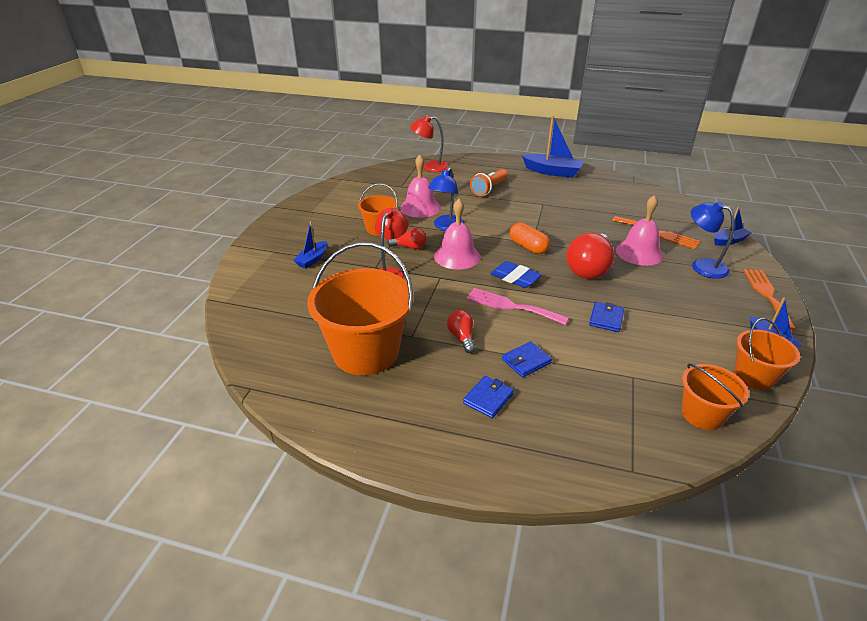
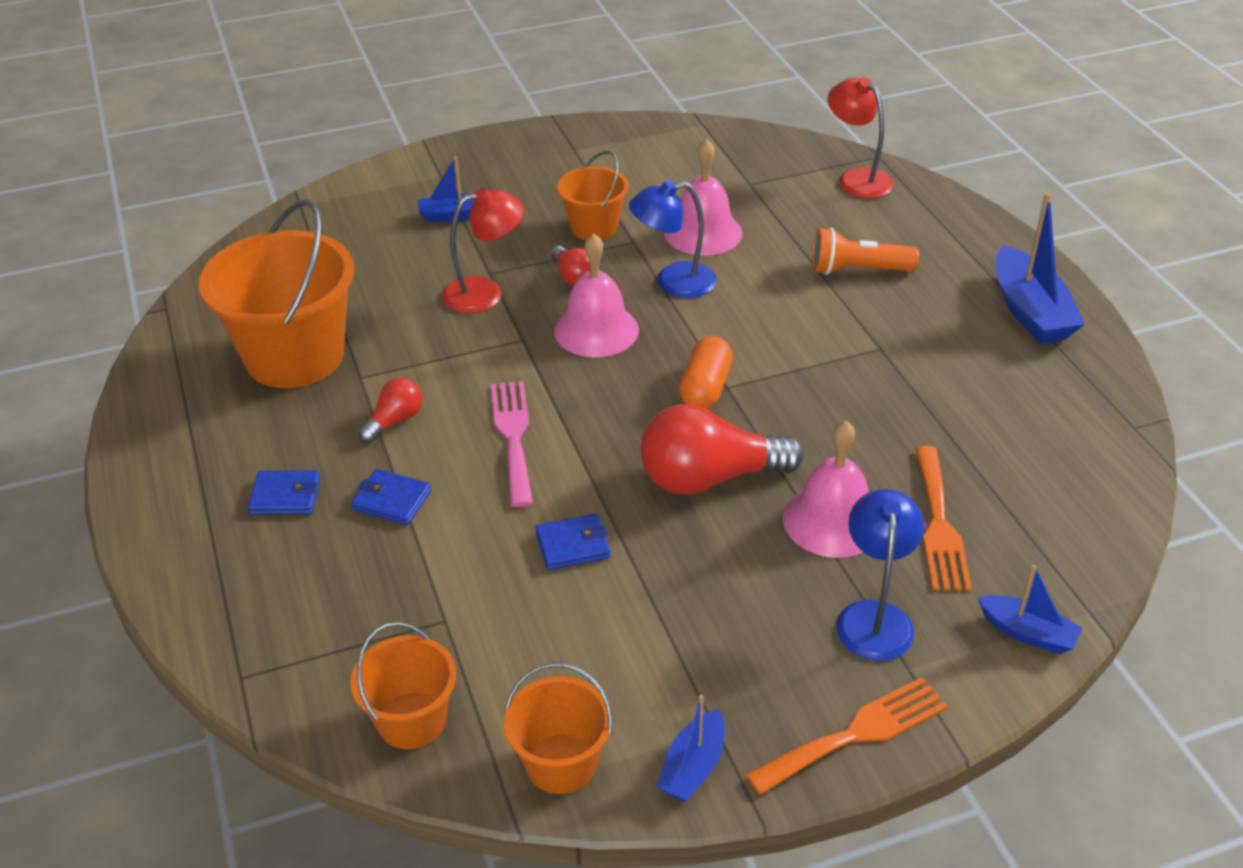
camera: 55 degrees right, 5 degrees up
(515, 278) = (595, 410): blue eraser -> none

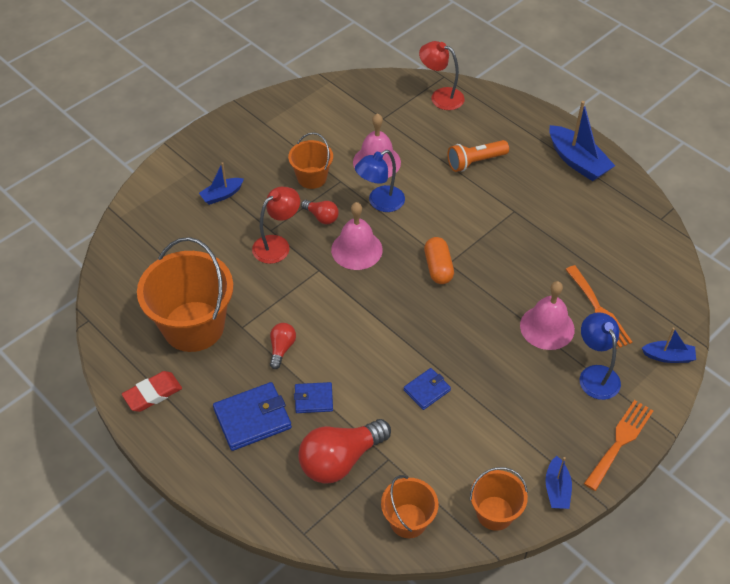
camera: 25 degrees left, 10 degrees up
(176, 420) = (152, 394): none -> red eraser
(285, 496) = (252, 418): blue wallet -> blue wallet, size x1.71
(513, 436) = (354, 335): pink fork -> none
(709, 478) = (472, 324): red light bulb -> red light bulb (340, 460)

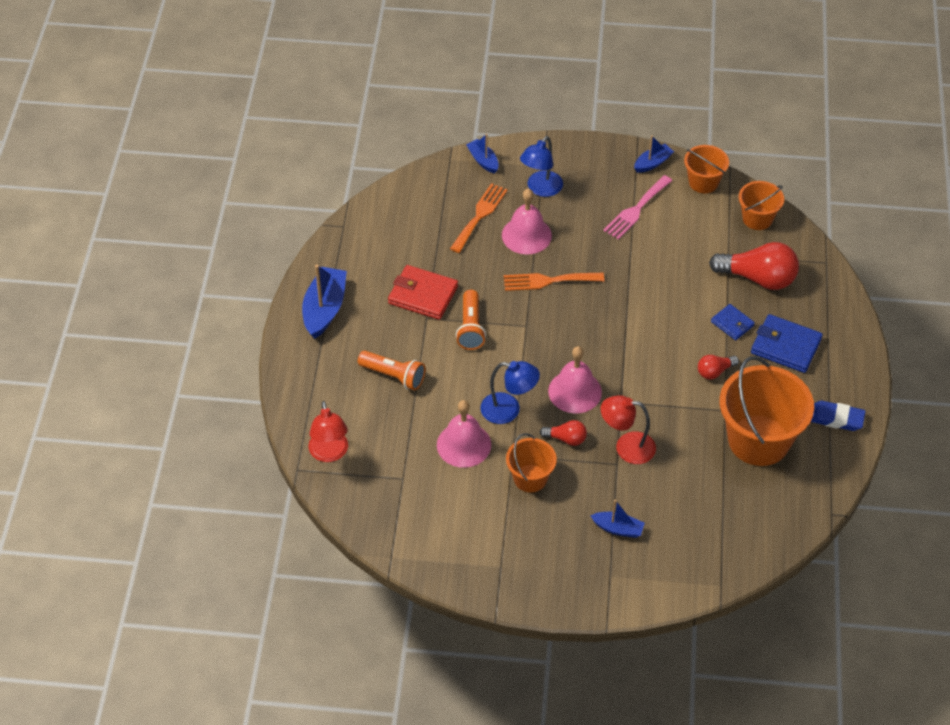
camera: 130 degrees left, 0 degrees up
(152, 394) = (836, 418): red eraser -> blue eraser
(321, 217) = (566, 439): red light bulb -> red light bulb turned 105 degrees clockwise
(427, 390) = (654, 268): blue wallet -> none
(438, 268) = (538, 329): orange capsule -> none
(479, 229) = (470, 328): none -> orange flashlight
(507, 429) = (636, 210): none -> pink fork
(540, 222) = (423, 295): none -> red wallet
(620, 441) = (582, 152): orange fork -> orange fork (548, 281)

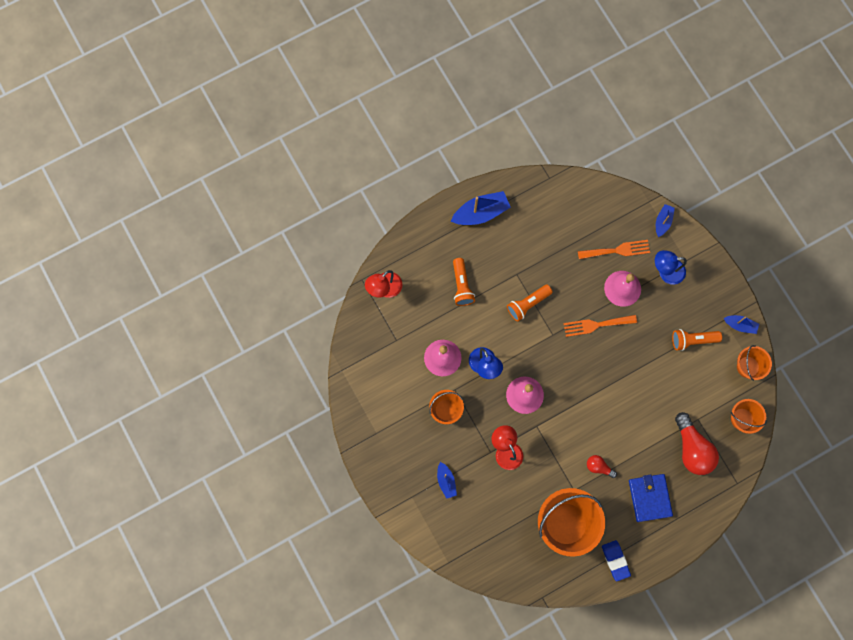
camera: 55 degrees right, 25 degrees up
(423, 295) = (531, 260): red wallet -> none
(548, 281) = (596, 325): orange fork -> orange fork turned 60 degrees counterclockwise
(566, 439) = (487, 412): red light bulb -> none
(636, 210) = (693, 340): pink fork -> orange flashlight
(732, 324) = (644, 455): blue wallet -> none

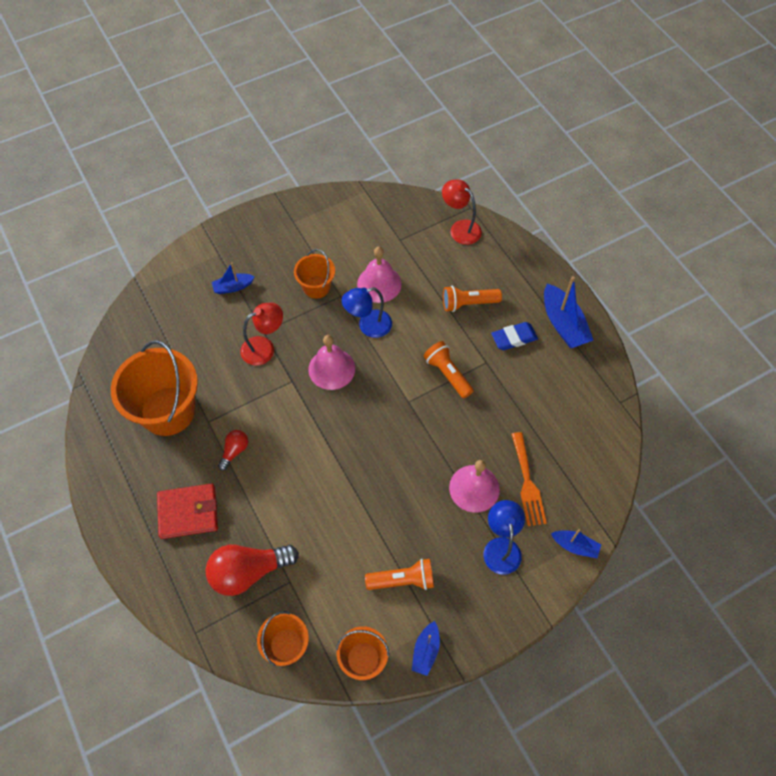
camera: 90 degrees right, 15 degrees down
(596, 325) = (422, 453): orange fork -> none
(615, 560) = (114, 467): blue eraser -> blue eraser (514, 338)
(649, 498) = (188, 512): blue wallet -> red wallet
(693, 340) = (402, 580): orange flashlight -> orange flashlight turned 90 degrees clockwise

